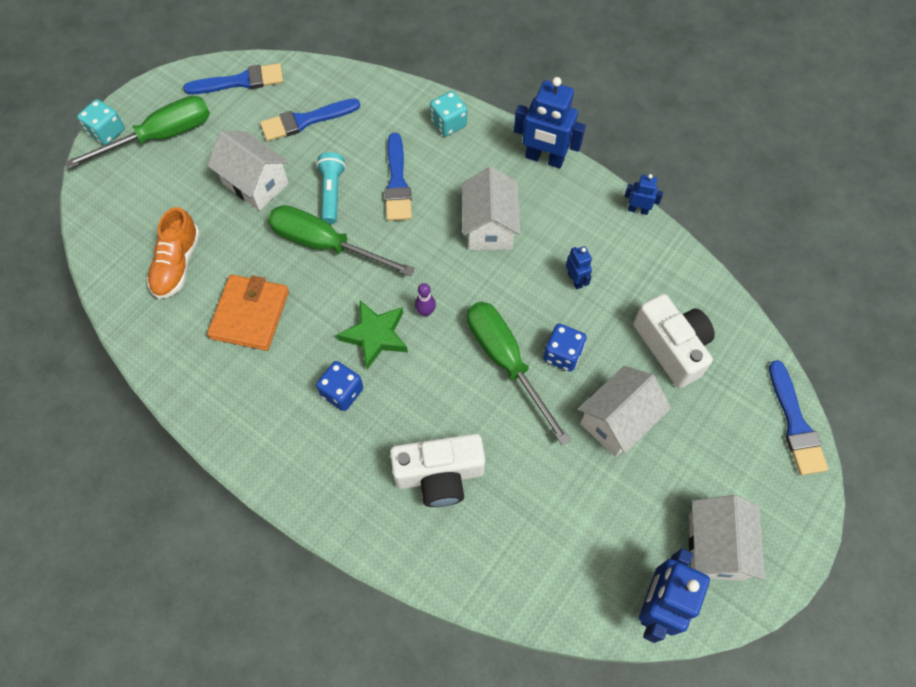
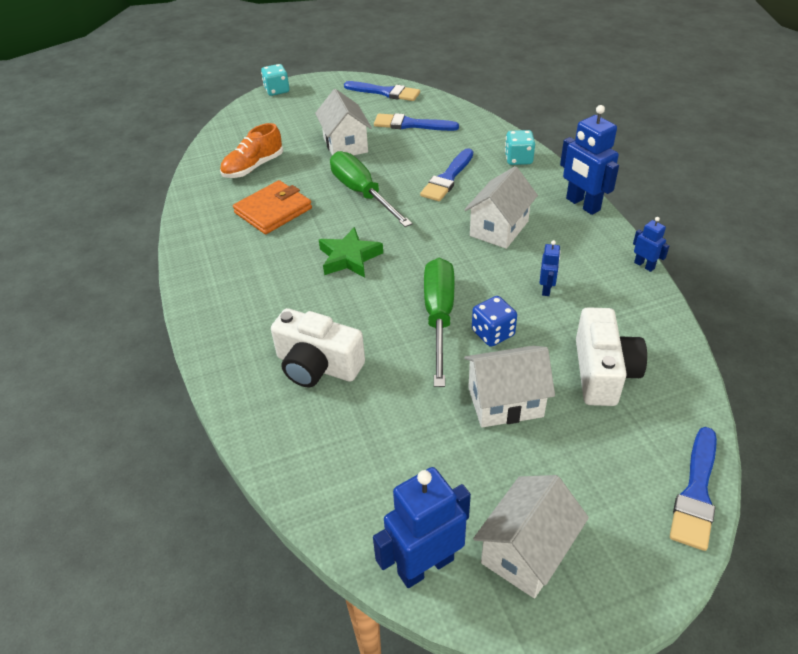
camera: 35 degrees right, 20 degrees down
(160, 136) = (307, 103): green screwdriver -> none
(332, 193) = (393, 167): turquoise flashlight -> none
(342, 392) = (293, 280): blue dice -> none
(425, 311) = (401, 259): purple bowling pin -> none

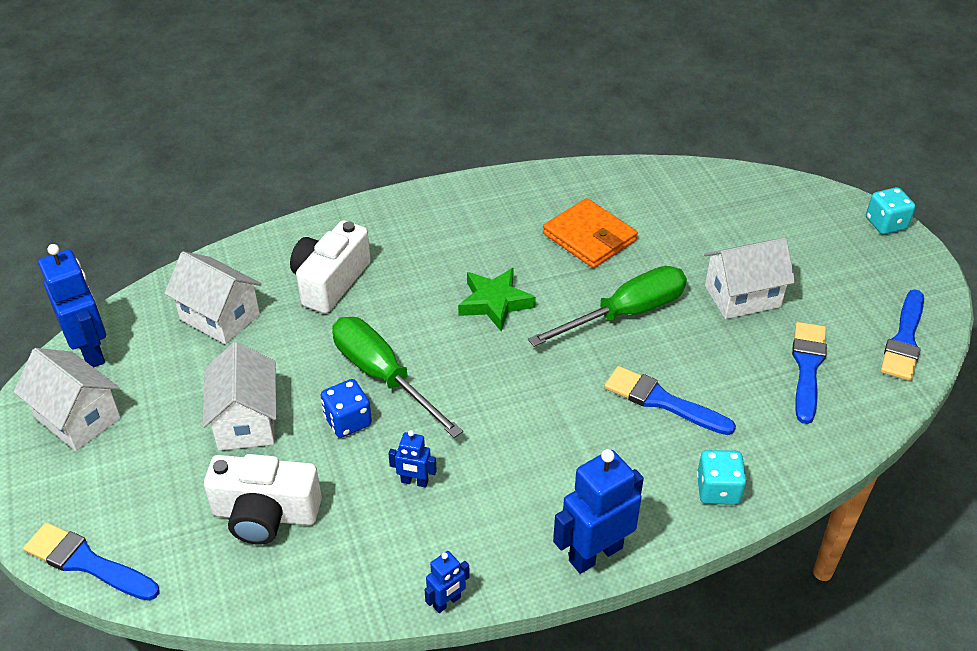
camera: 90 degrees right, 0 degrees up
(253, 167) = (682, 215): orange shoe -> none
(439, 317) = (383, 376): green screwdriver -> green screwdriver turned 135 degrees counterclockwise
(499, 228) = (542, 447): white house -> white house (220, 317)

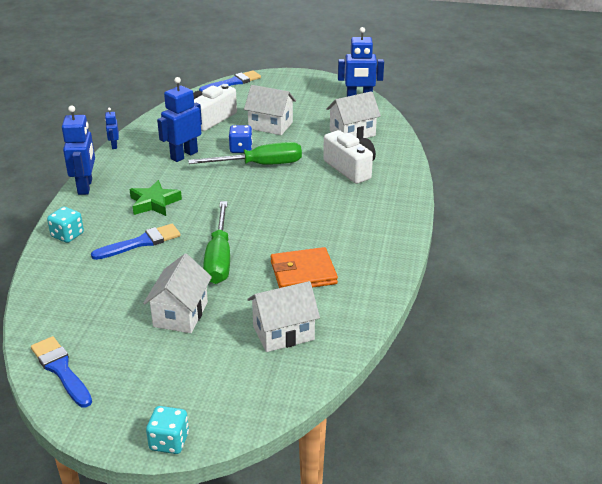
camera: 120 degrees right, 10 degrees down
(77, 418) = (316, 91): white house -> white house (283, 333)
(414, 482) = (184, 155): blue robot -> blue robot, size x1.98
(495, 302) = (278, 215): green star -> green star (154, 203)
(807, 367) = (96, 310): blue brush -> none

